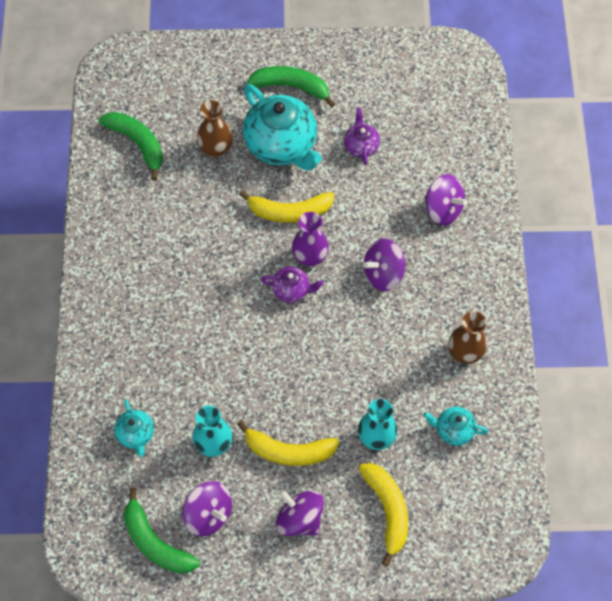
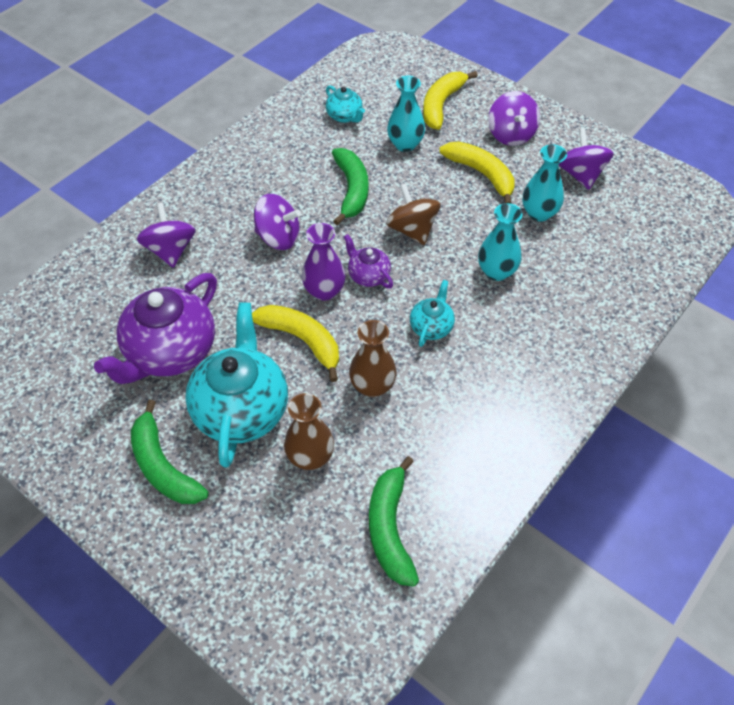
camera: 140 degrees left, 10 degrees down
(136, 434) = (603, 257): turquoise teapot -> turquoise teapot (431, 327)
(155, 542) = (638, 182): green banana -> green banana (351, 190)
(205, 361) = (496, 271): none -> turquoise vase
(296, 352) = (412, 230): none -> brown spinning top
(361, 146) = (170, 352): purple teapot -> purple teapot, size x2.07
(465, 352) = (280, 151): brown vase -> brown vase (372, 386)

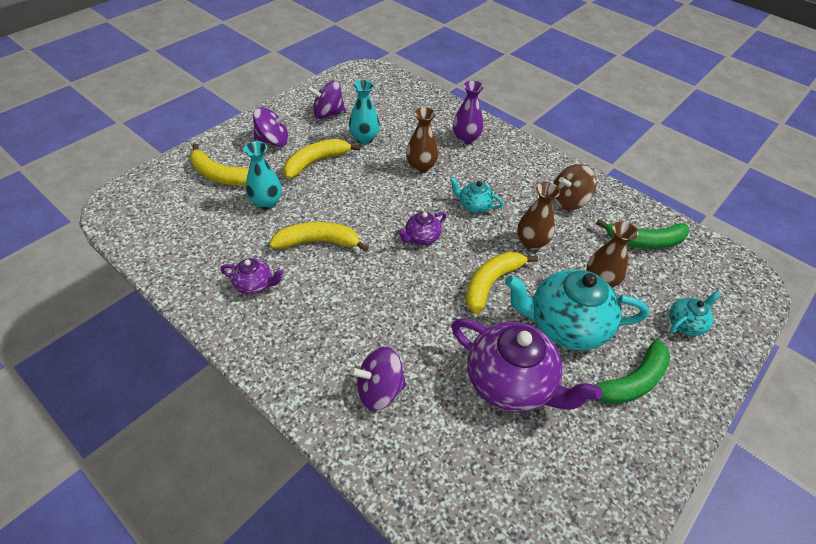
camera: 90 degrees left, 5 degrees down
(278, 237) = (371, 297): purple spinning top -> none
(291, 153) = (255, 285): none -> purple teapot
(324, 291) = (437, 266): purple vase -> purple vase (466, 139)
(345, 116) = (212, 241): turquoise teapot -> turquoise teapot (685, 323)
(351, 190) = (318, 242): green banana -> yellow banana
(412, 230) = (373, 207): brown spinning top -> brown spinning top (568, 201)
(496, 271) = (421, 167): turquoise vase -> brown vase

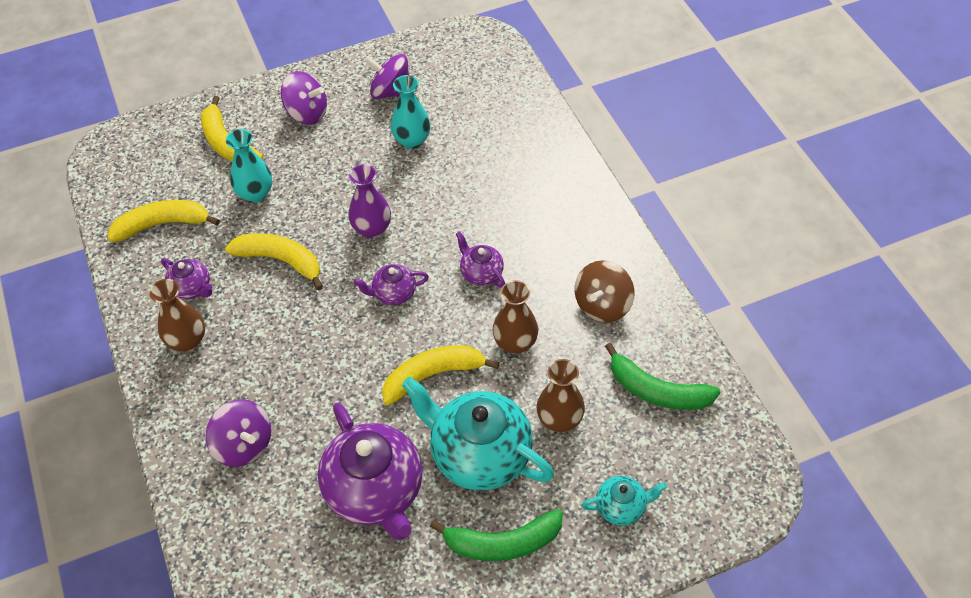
camera: 30 degrees right, 5 degrees up
(316, 162) = (338, 157): yellow banana -> yellow banana (162, 224)
(379, 390) = (244, 445): purple spinning top -> purple spinning top turned 150 degrees counterclockwise
(421, 167) = (454, 200): brown vase -> brown vase (187, 341)
(466, 139) = (536, 177): purple vase -> purple vase (372, 229)
(474, 206) = (481, 273): turquoise teapot -> purple teapot
(568, 201) = (602, 305): brown spinning top -> brown spinning top turned 60 degrees counterclockwise

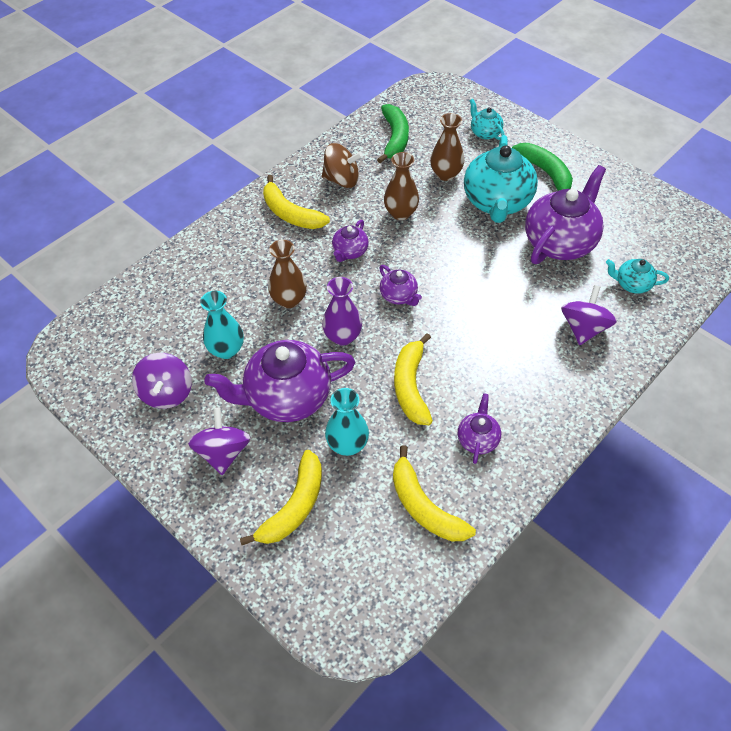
camera: 115 degrees left, 0 degrees up
(187, 341) = (528, 413): brown vase -> brown vase (289, 300)
(266, 534) = (632, 284): none -> turquoise teapot
(332, 167) = (287, 397): none -> purple teapot
(433, 375) = (455, 246): yellow banana -> yellow banana (290, 213)

